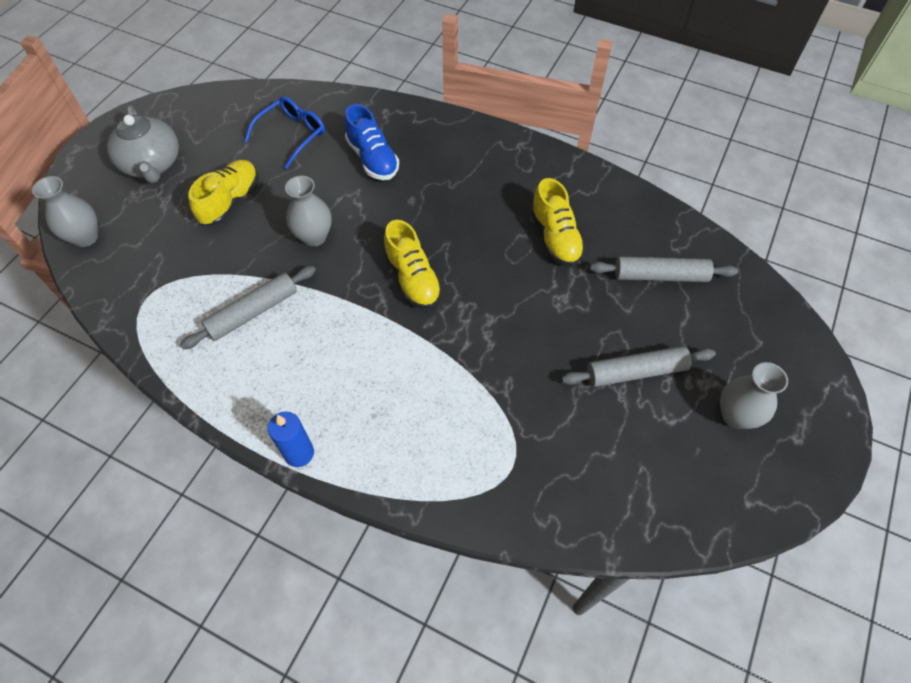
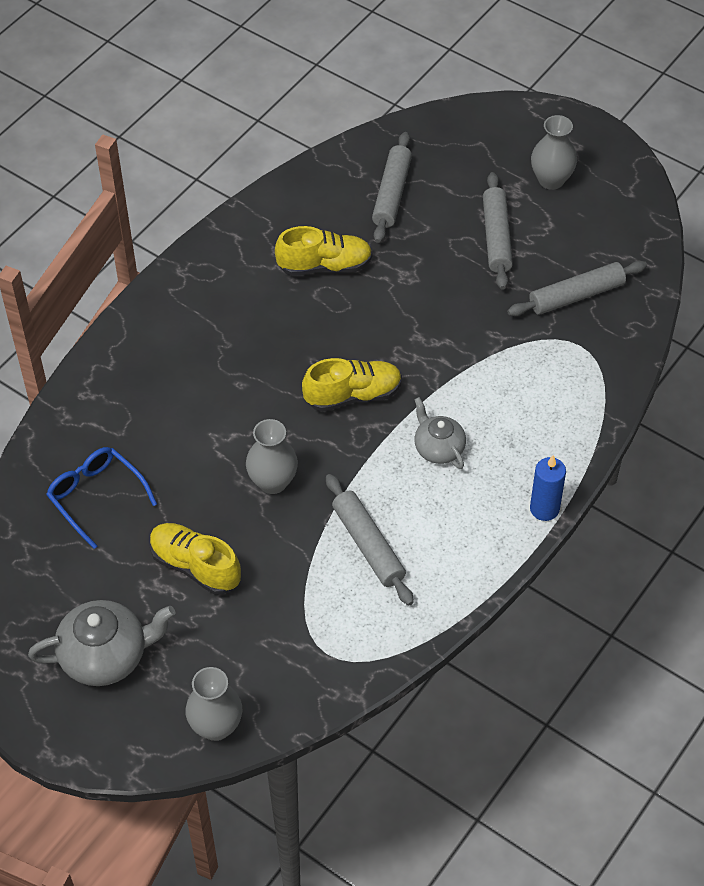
camera: 80 degrees left, 5 degrees down
(362, 352) = (438, 448): none -> grey teapot
(372, 159) = (163, 415): blue shoe -> none
(579, 457) = (576, 296): none -> grey rolling pin

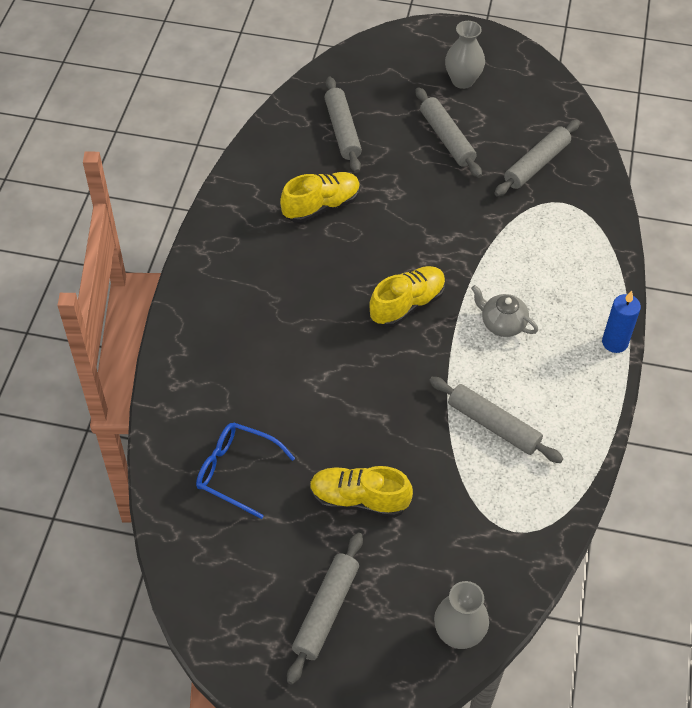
camera: 25 degrees left, 0 degrees up
(106, 656) = (326, 611): grey teapot -> grey rolling pin
(273, 482) = (383, 401): grey vase -> none

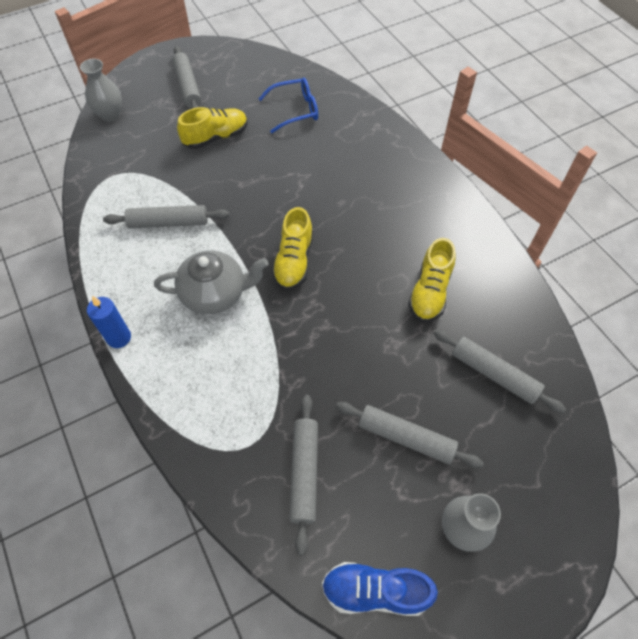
camera: 140 degrees right, 5 degrees up
(502, 323) = (215, 294): grey teapot -> grey teapot, size x1.61
(544, 90) = (375, 591): none -> blue shoe

